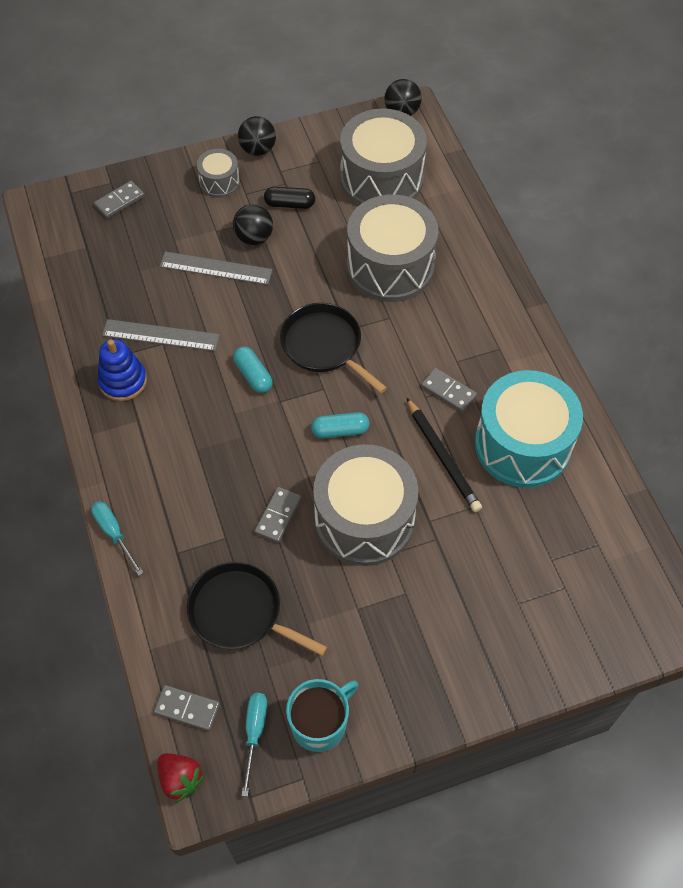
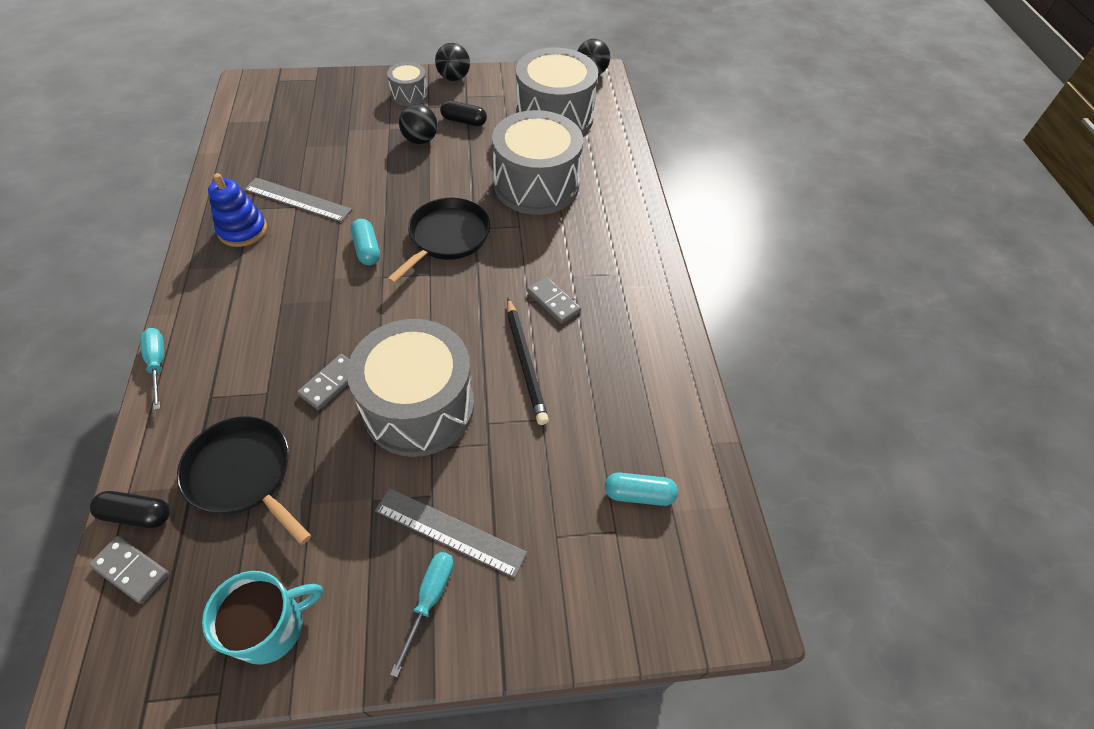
camera: 10 degrees right, 5 degrees down
(119, 201) = (316, 93): grey domino -> none
(168, 665) = (137, 514): none -> black capsule
(180, 779) = (78, 656): red strawberry -> none
(216, 268) = (374, 157): grey ruler -> grey ruler (449, 531)
(254, 733) = (191, 619): turquoise screwdriver -> turquoise screwdriver (429, 599)
(324, 346) = (446, 238): black pan -> black pan turned 60 degrees clockwise
(340, 431) = (430, 315): turquoise capsule -> turquoise capsule (639, 494)
(522, 445) = (614, 368): turquoise drum -> none

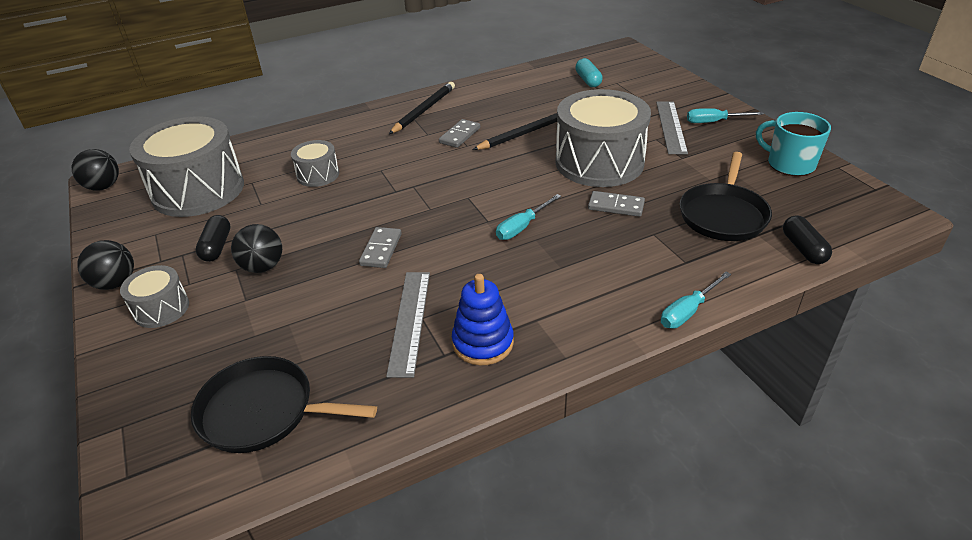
camera: 105 degrees left, 15 degrees down
(131, 570) = (833, 231): grey domino -> grey domino (381, 249)
(354, 297) = (522, 227): none -> turquoise screwdriver
(367, 249) = (459, 242): turquoise capsule -> none
(446, 238) = (416, 202): black pan -> black pan (263, 411)
(536, 185) = (318, 175): grey drum -> grey drum, size x0.48
(630, 286) = (424, 110): none -> black pencil

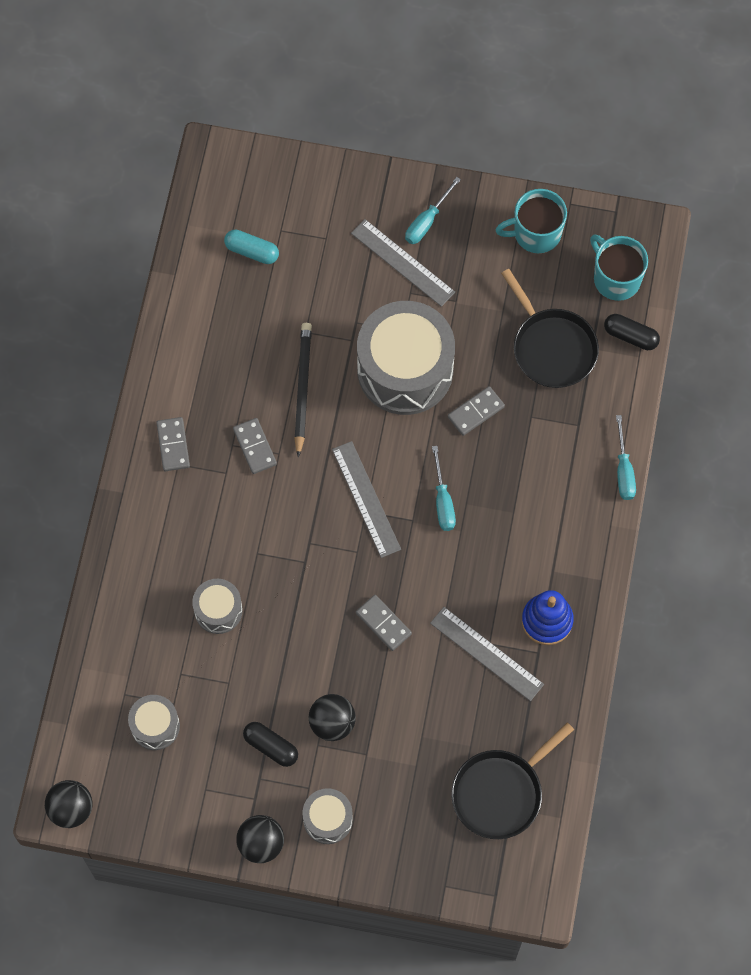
camera: 55 degrees left, 30 degrees up
(198, 190) = (155, 726): grey drum -> grey drum, size x0.48
(424, 110) = (173, 445): black pencil -> grey domino
(478, 193) = (366, 499): none -> grey ruler
(831, 216) = (616, 278): none -> turquoise mug

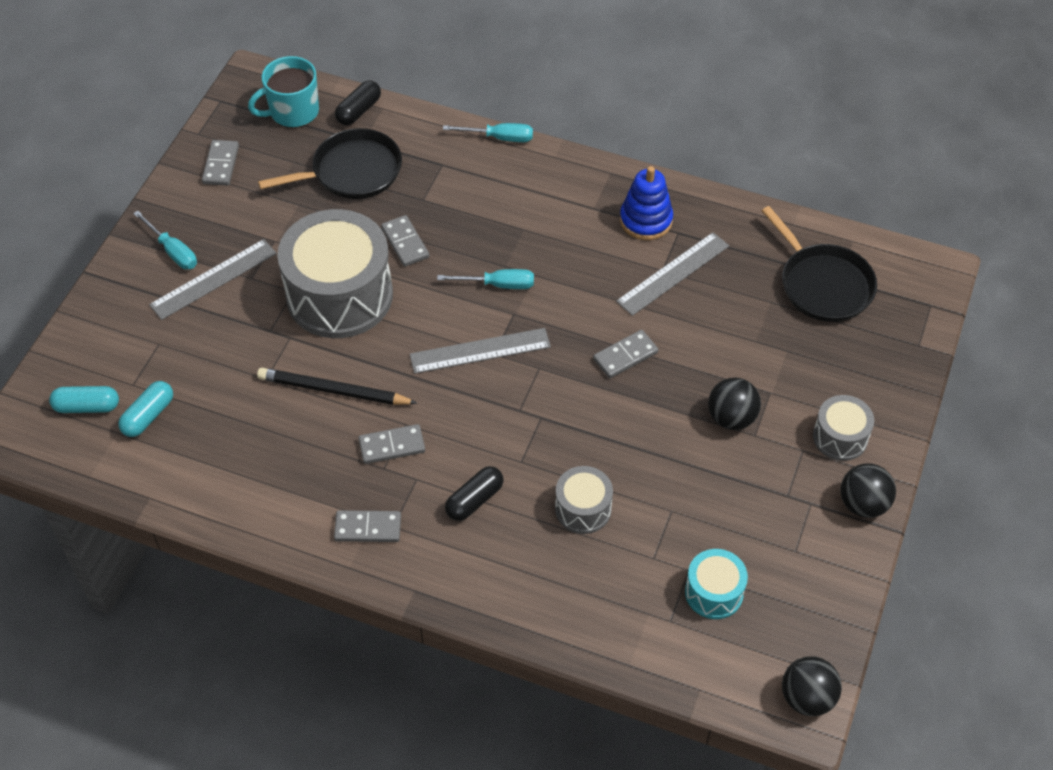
camera: 80 degrees left, 15 degrees down
(155, 726) = (714, 592): grey drum -> turquoise drum
(252, 202) = (87, 406): none -> turquoise capsule
(271, 746) = (752, 479): black capsule -> black capsule (474, 500)
(536, 233) = (221, 165): turquoise mug -> grey domino

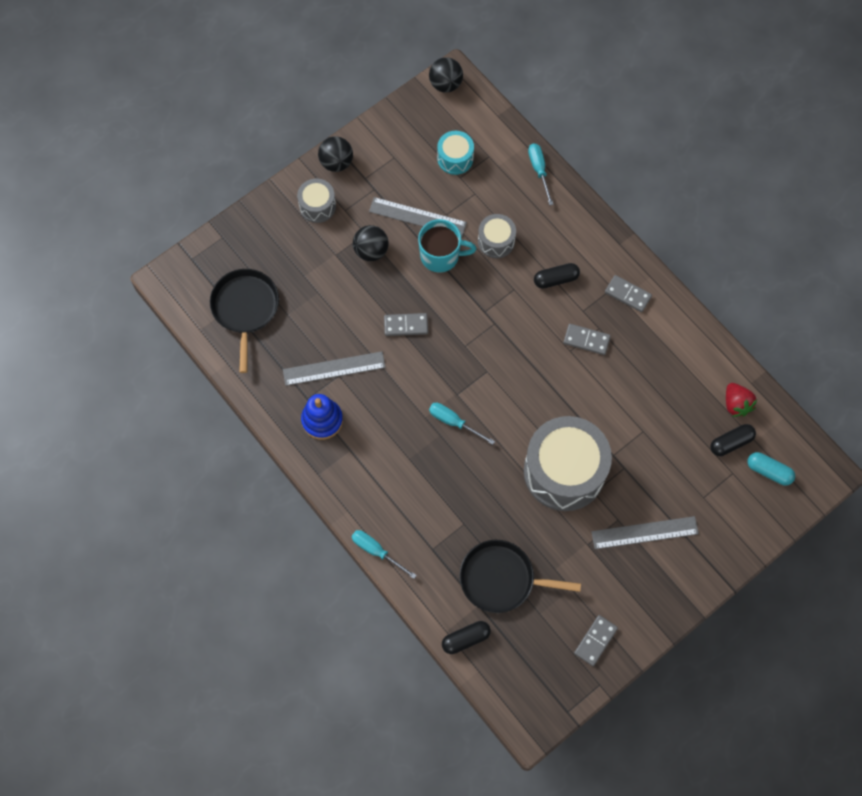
camera: 150 degrees left, 15 degrees up
(148, 416) = (731, 443): turquoise capsule -> black capsule
(159, 462) = (736, 404): none -> red strawberry
(173, 251) = (663, 574): turquoise screwdriver -> turquoise screwdriver (539, 170)
(293, 111) = (516, 666): turquoise mug -> turquoise mug (441, 256)
(334, 390) = (603, 398): black pencil -> none
(405, 243) = (497, 491): grey domino -> none
(480, 351) = (495, 378): grey ruler -> grey ruler (417, 217)

